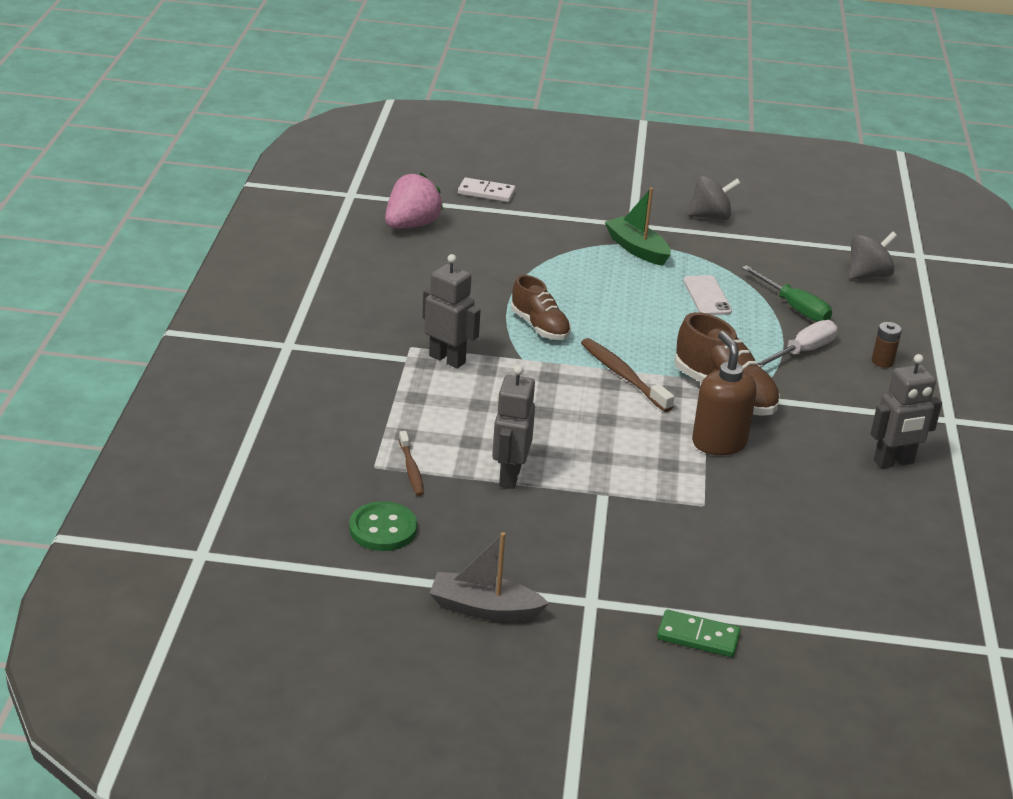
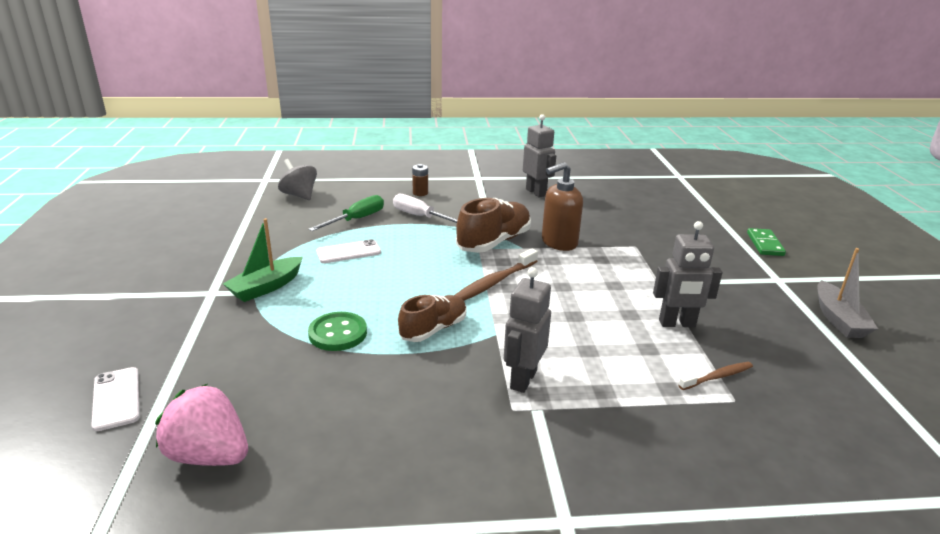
camera: 100 degrees left, 5 degrees down
(383, 529) = (812, 380): green button -> green button (338, 333)
(486, 193) = (116, 398): white domino -> white phone
(710, 216) = (197, 254): grey spinning top -> none

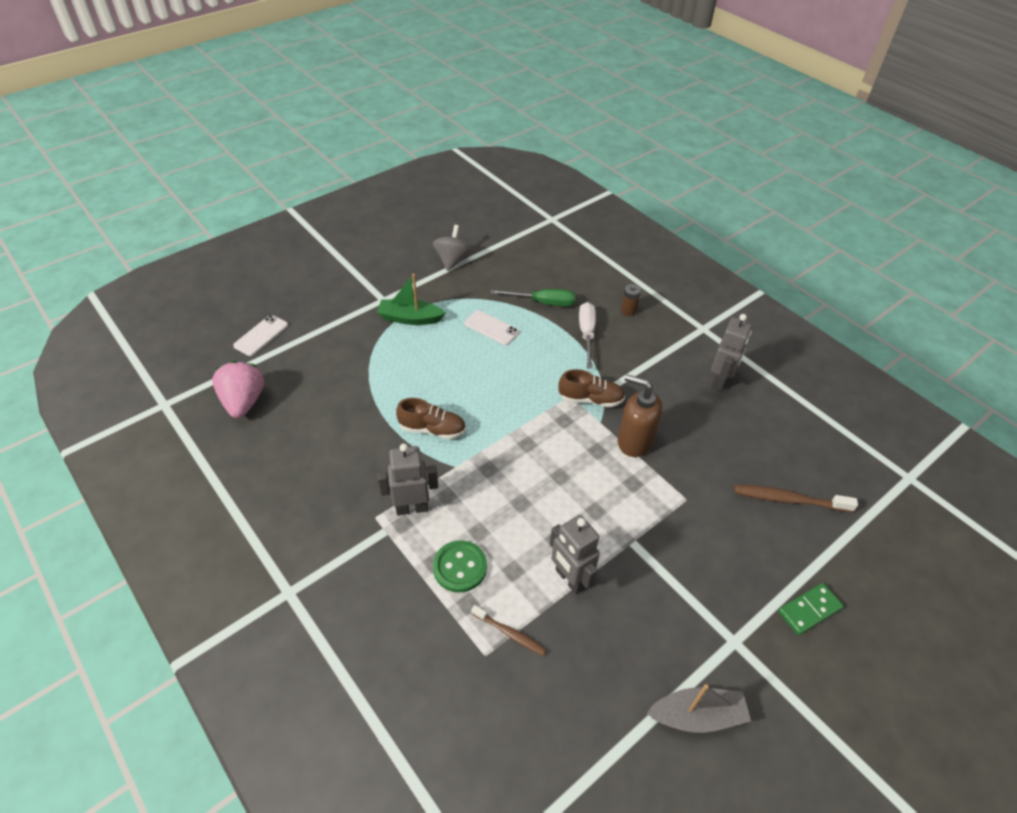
camera: 55 degrees right, 20 degrees up
(299, 195) = (547, 251): grey spinning top -> grey spinning top (452, 260)
(338, 333) = (388, 384): green button -> green button (460, 567)
(494, 242) = (590, 399): brown shoe -> brown shoe, size x0.67
(494, 282) = (526, 431): brown toothbrush -> brown toothbrush (789, 500)
(838, 319) = (697, 715): grey boat -> grey boat turned 150 degrees counterclockwise

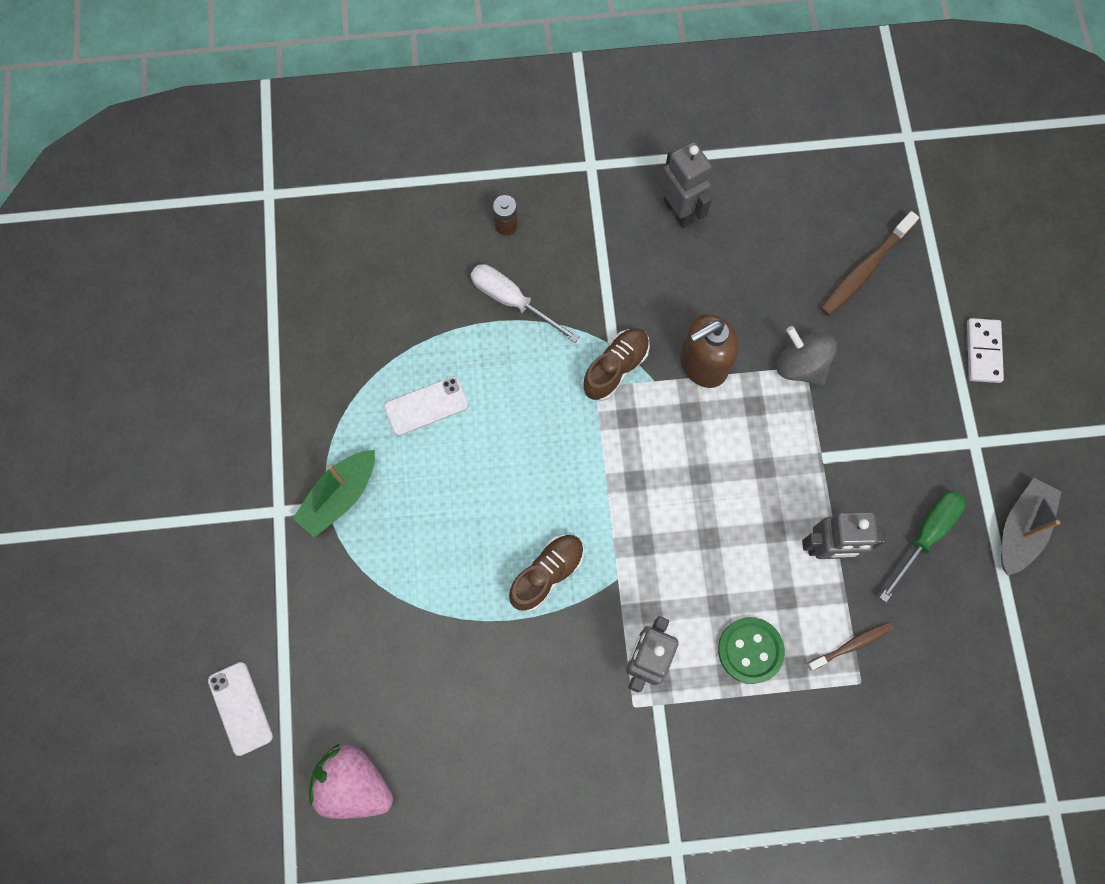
camera: 55 degrees left, 25 degrees up
(452, 260) = (262, 376): grey spinning top -> grey spinning top (800, 365)
(543, 303) = (424, 315): green screwdriver -> green screwdriver (925, 535)
(809, 610) = (983, 351): green domino -> white domino

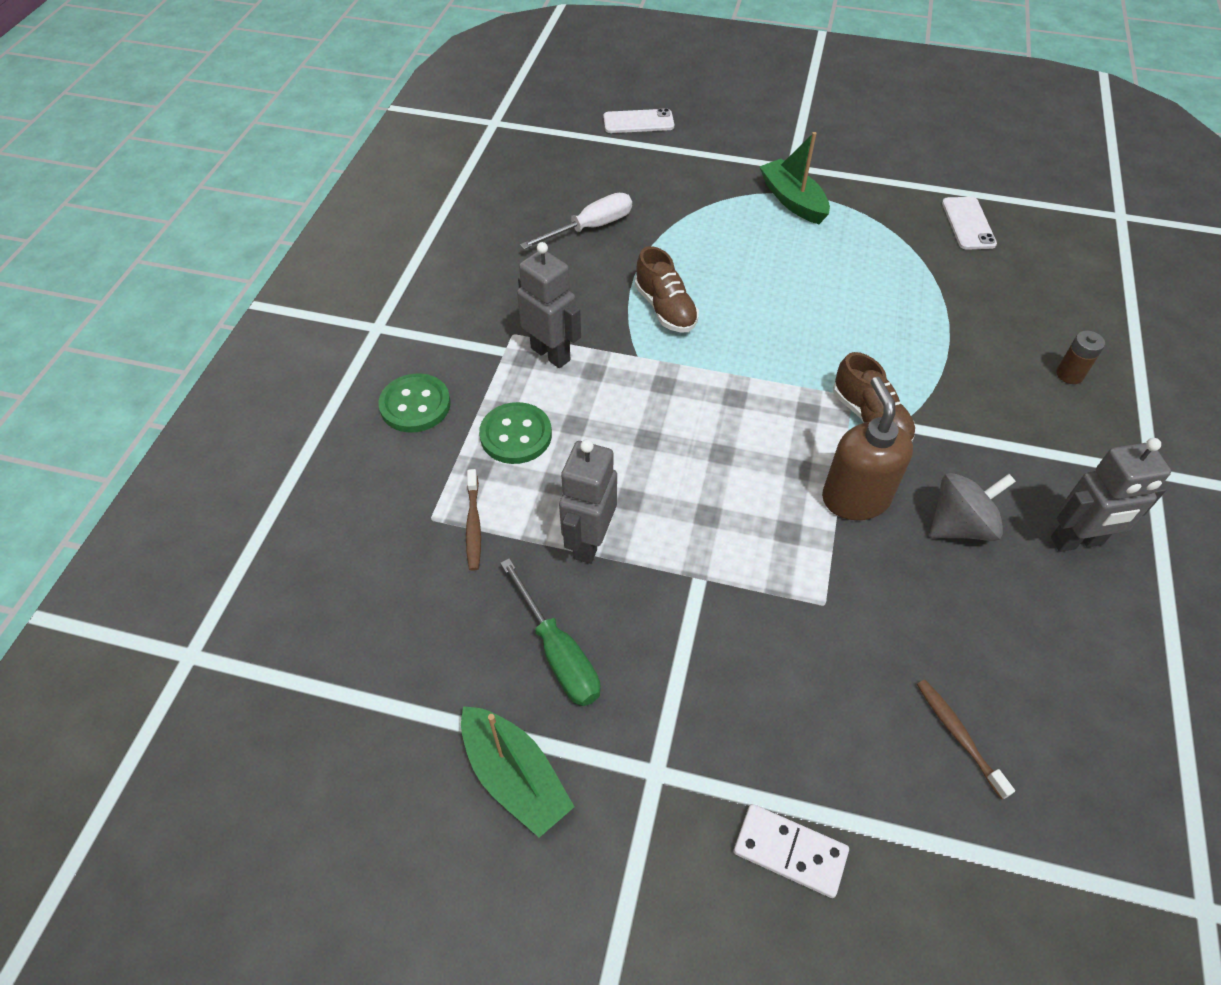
camera: 110 degrees right, 20 degrees down
(354, 783) = (550, 163): pink strawberry -> none
(426, 406) = (865, 269): white phone -> white phone (968, 223)
(512, 301) = (971, 356): white screwdriver -> white screwdriver (590, 228)
(754, 757) = (415, 405): none -> green button
(800, 365) = (828, 599): grey spinning top -> grey spinning top (960, 525)
(864, 269) = (958, 735): brown toothbrush -> brown toothbrush, size x0.63
(1020, 529) = (515, 776): grey boat -> green boat

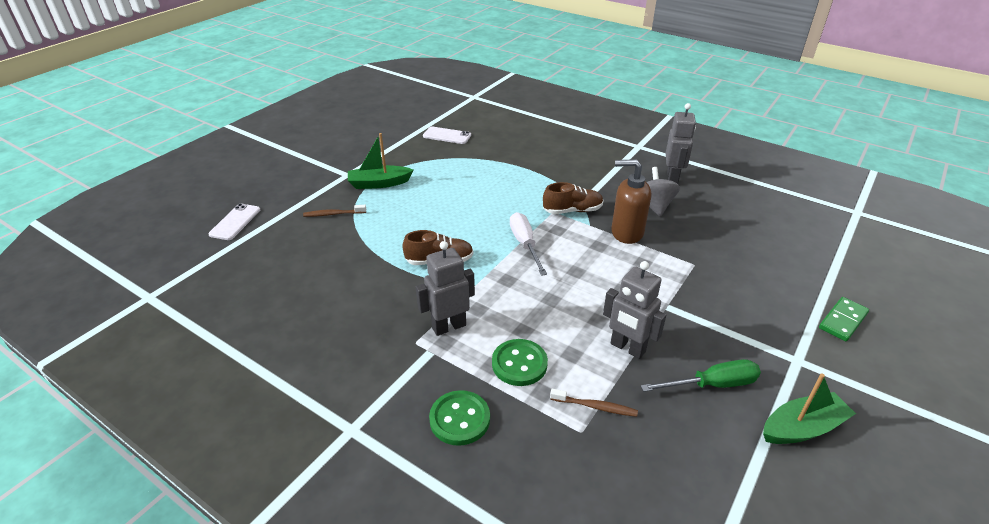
camera: 70 degrees left, 15 degrees down
(590, 228) = (331, 274): white screwdriver -> white screwdriver (525, 244)
(789, 851) = (843, 321): white domino -> green domino
(958, 735) = (777, 246): brown toothbrush -> brown toothbrush (333, 214)
(1069, 374) = (571, 145): brown battery -> none

